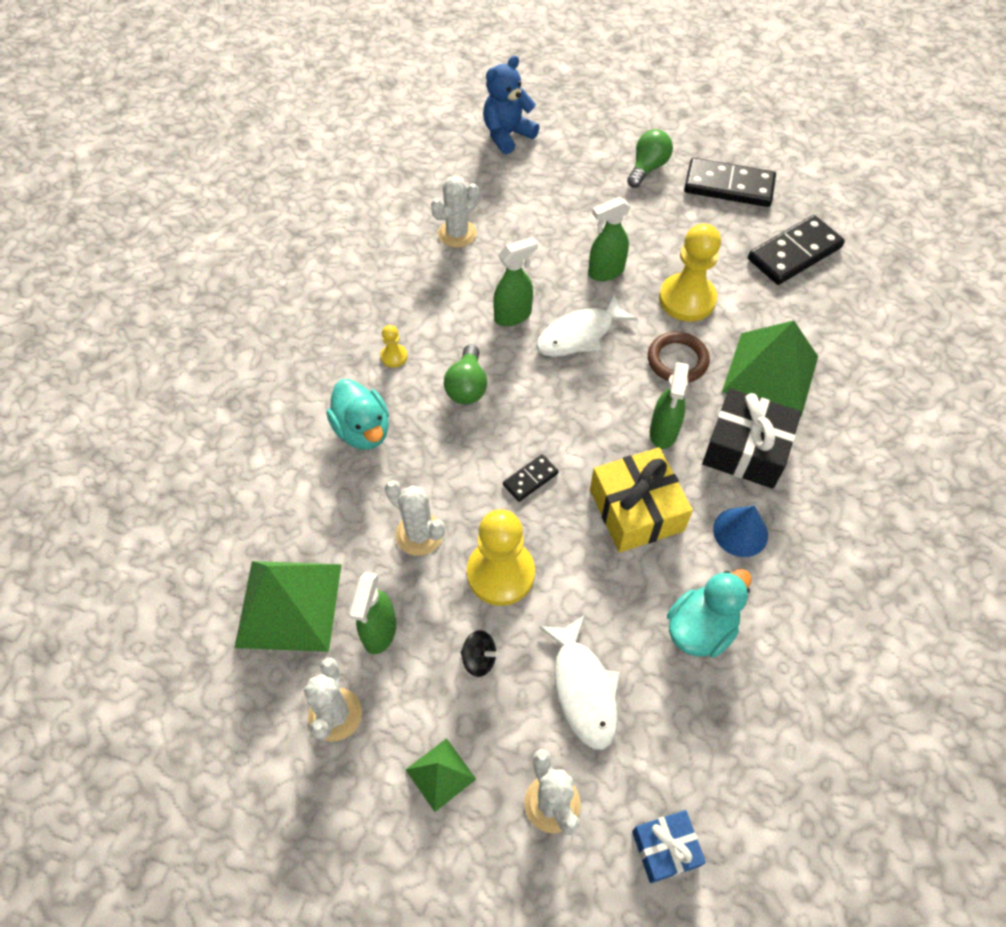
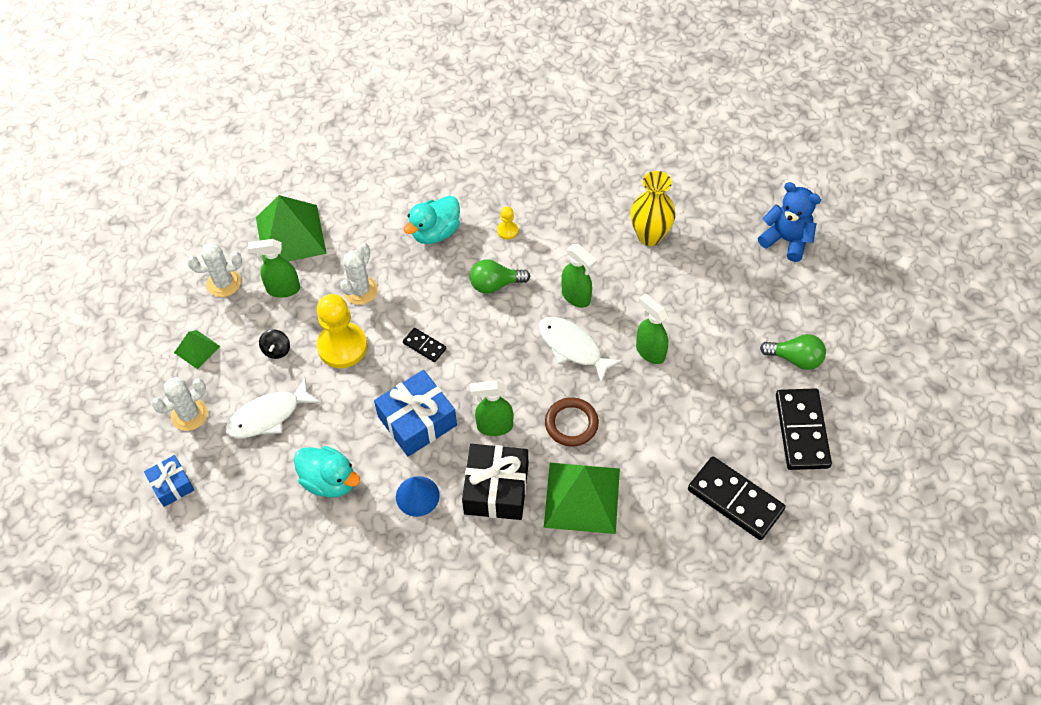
camera: 75 degrees right, 0 degrees up
(457, 234) = (649, 236): white cactus -> yellow vase
(636, 510) = (417, 421): yellow gift -> blue gift
(687, 299) = (642, 419): yellow pawn -> none

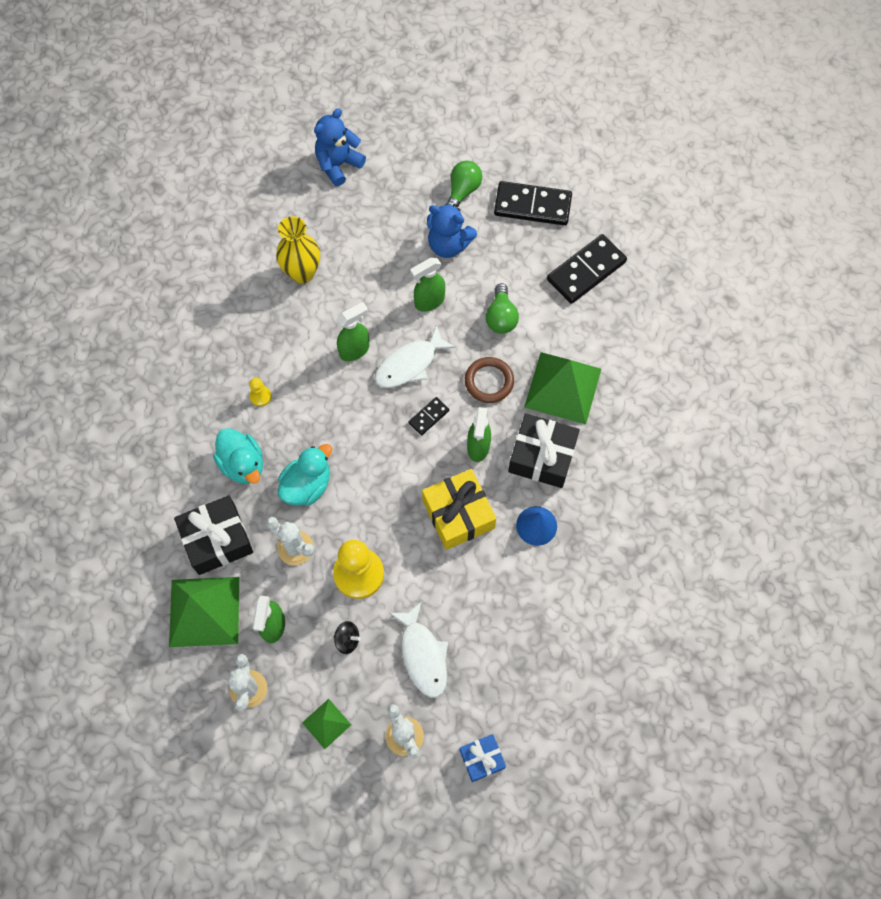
camera: 80 degrees left, 10 degrees up
(329, 481) = (506, 603): turquoise duck -> turquoise duck (307, 485)
(358, 229) = (217, 540): none -> black gift
(417, 421) = (458, 514): blue gift -> yellow gift
(424, 346) = (376, 495): black domino -> black domino (429, 417)
(495, 284) = (322, 418): green light bulb -> green light bulb (501, 317)
(724, 357) = (448, 245): none -> blue teddy bear

